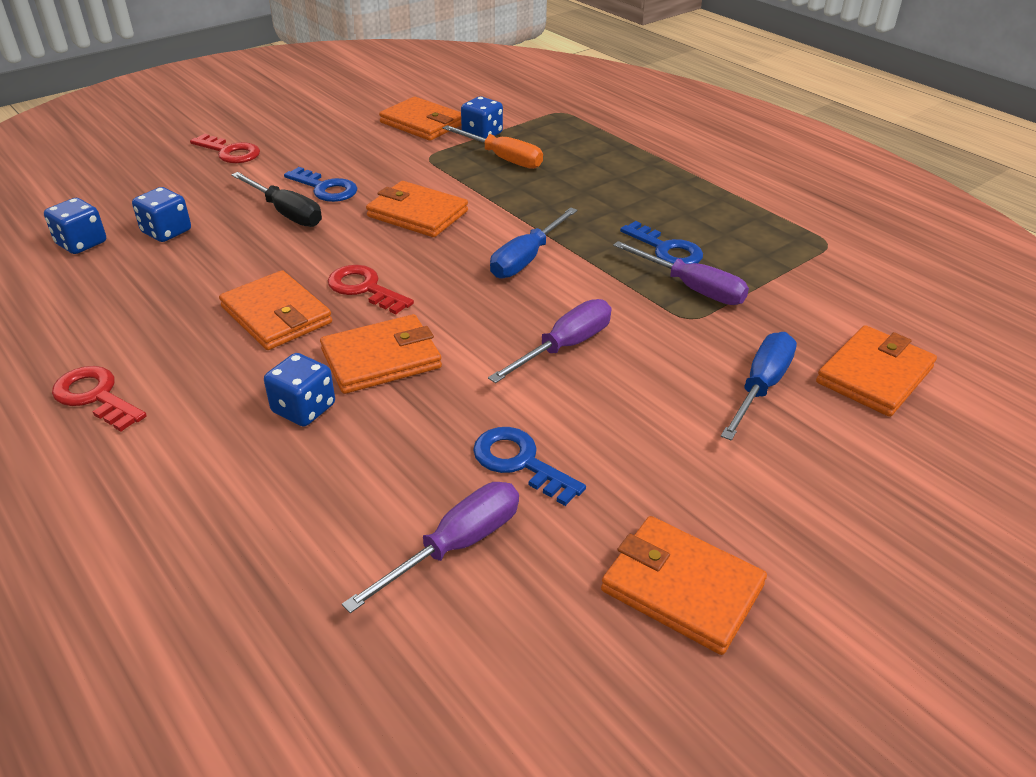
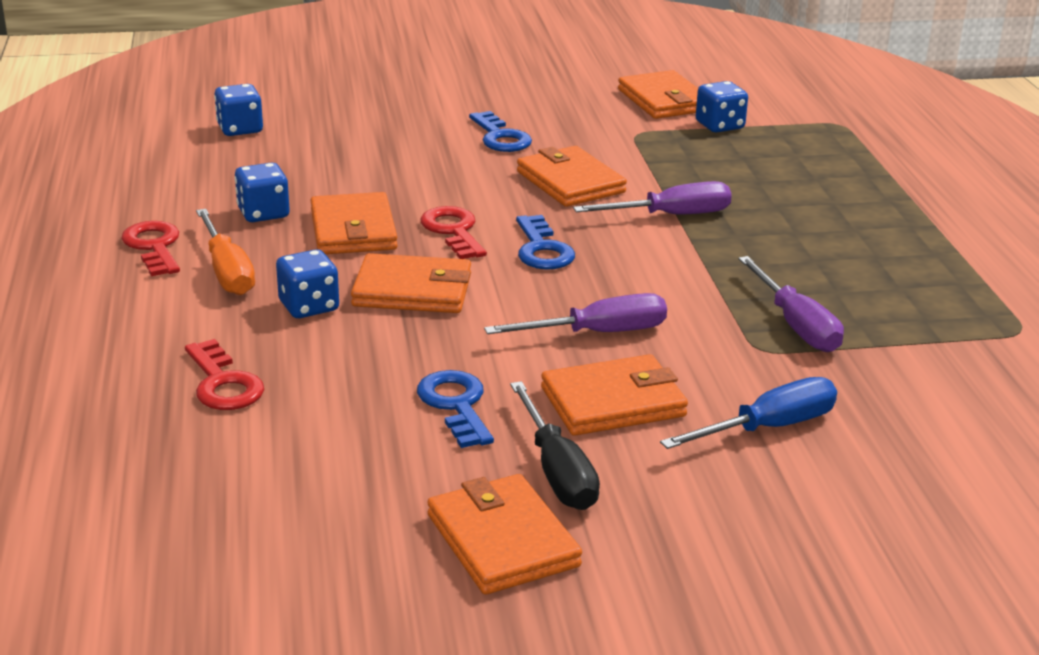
camera: 30 degrees right, 10 degrees down
(166, 232) = (319, 138): blue dice -> blue dice (263, 213)
(230, 152) = (439, 83): red key -> red key (223, 383)
(286, 213) = (442, 149): black screwdriver -> black screwdriver (557, 471)
(455, 546) = (338, 442): purple screwdriver -> purple screwdriver (671, 215)
(503, 158) = (717, 154): orange screwdriver -> orange screwdriver (227, 271)
(526, 259) = (642, 250): blue screwdriver -> none
(666, 249) = (808, 283): blue key -> blue key (542, 249)
(874, 375) = (915, 459): orange wallet -> orange wallet (613, 402)

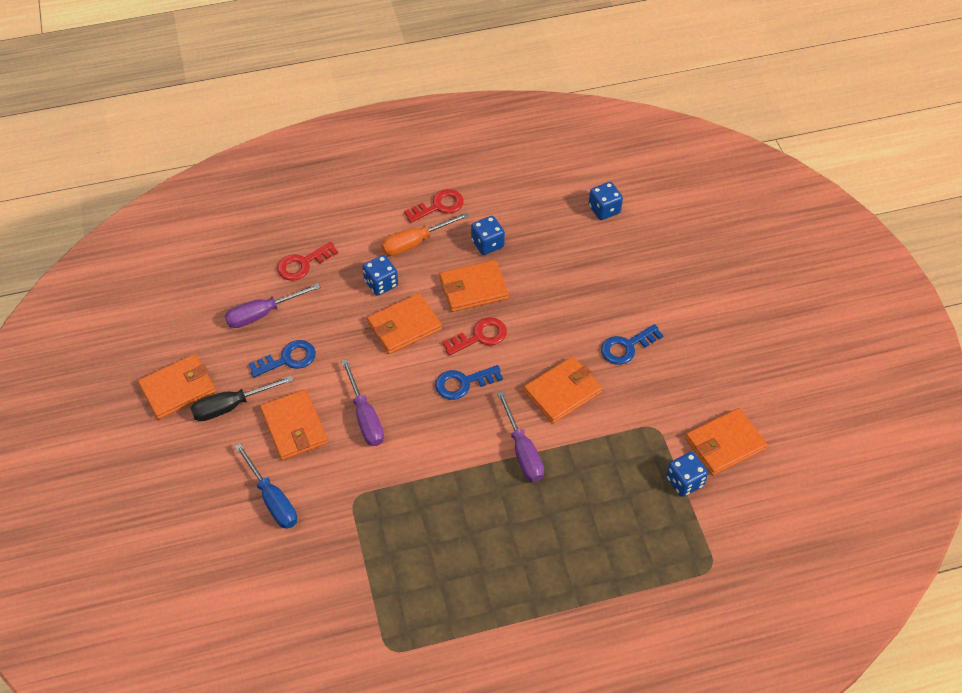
camera: 85 degrees right, 25 degrees up
(412, 290) = (404, 326): orange wallet -> orange wallet turned 60 degrees clockwise
(796, 325) = (384, 518): purple screwdriver -> purple screwdriver (263, 314)

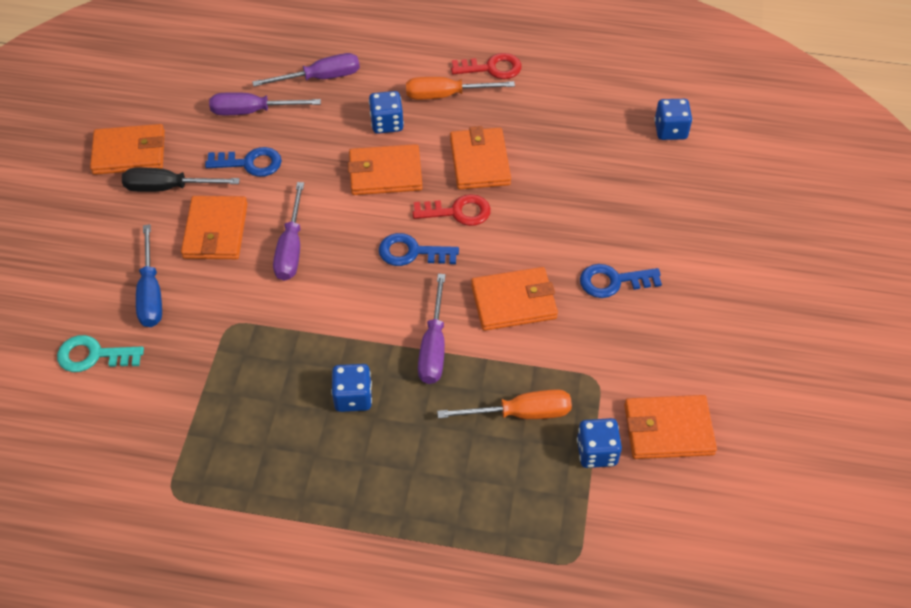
camera: 25 degrees right, 0 degrees up
(257, 569) = (94, 355): none -> turquoise key
(303, 264) = (320, 78): red key -> purple screwdriver
(473, 288) = (479, 161): orange wallet -> orange wallet turned 75 degrees clockwise
(487, 244) = (521, 122): blue dice -> blue dice (353, 397)
(615, 475) = (520, 413): none -> orange screwdriver

